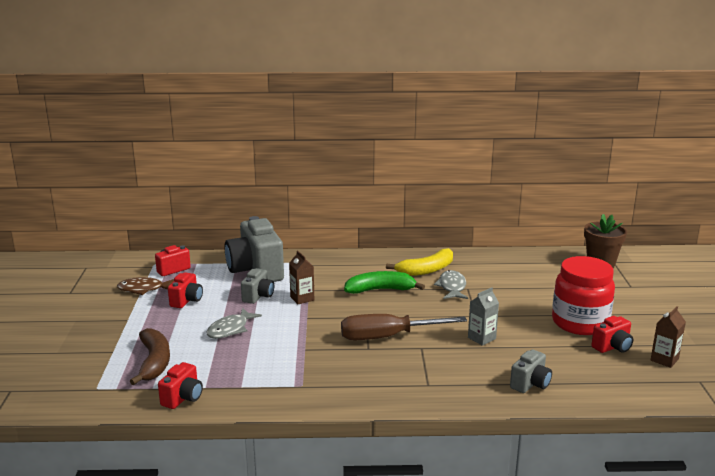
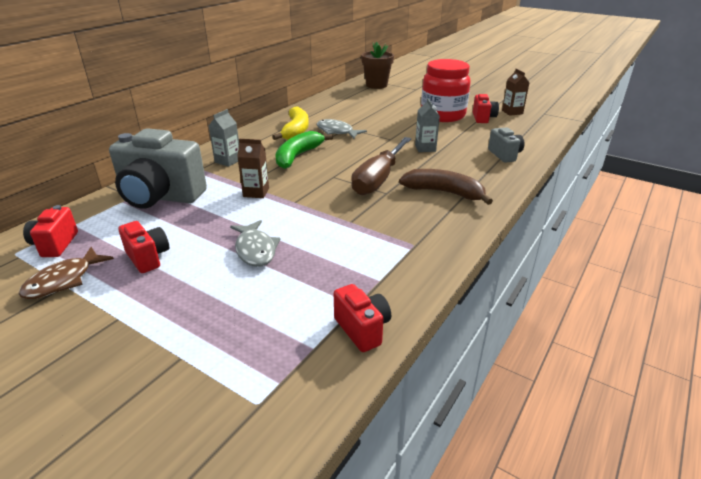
camera: 55 degrees left, 10 degrees up
(154, 362) = (255, 327): brown banana -> brown banana (444, 192)
(258, 296) = (214, 212): grey camera -> none
(334, 268) = (228, 161): none -> grey carton

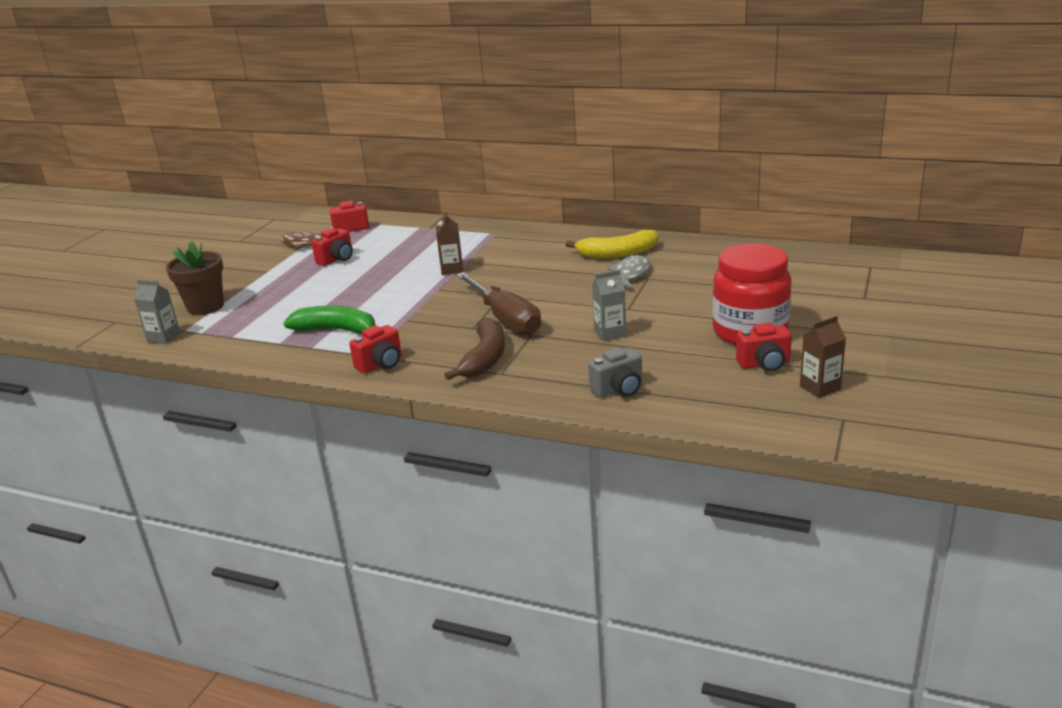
camera: 80 degrees right, 5 degrees down
(160, 197) = (431, 237): grey camera -> none
(228, 161) = (515, 242): grey carton -> grey carton (164, 337)
(255, 250) = (352, 291): grey fish -> none
(298, 156) = (544, 269): green banana -> green banana (337, 330)
(362, 329) = (250, 350): red camera -> red camera (381, 364)
(376, 85) = (850, 267): brown flower pot -> brown flower pot (205, 307)
(379, 179) = (505, 319): brown screwdriver -> brown screwdriver turned 135 degrees counterclockwise

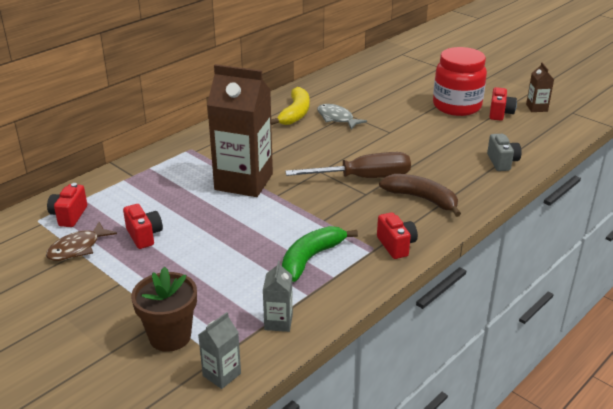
camera: 70 degrees left, 5 degrees up
(452, 269) = (244, 182): brown carton -> brown carton, size x2.30
(610, 333) = (422, 146): grey carton -> grey carton (278, 322)

